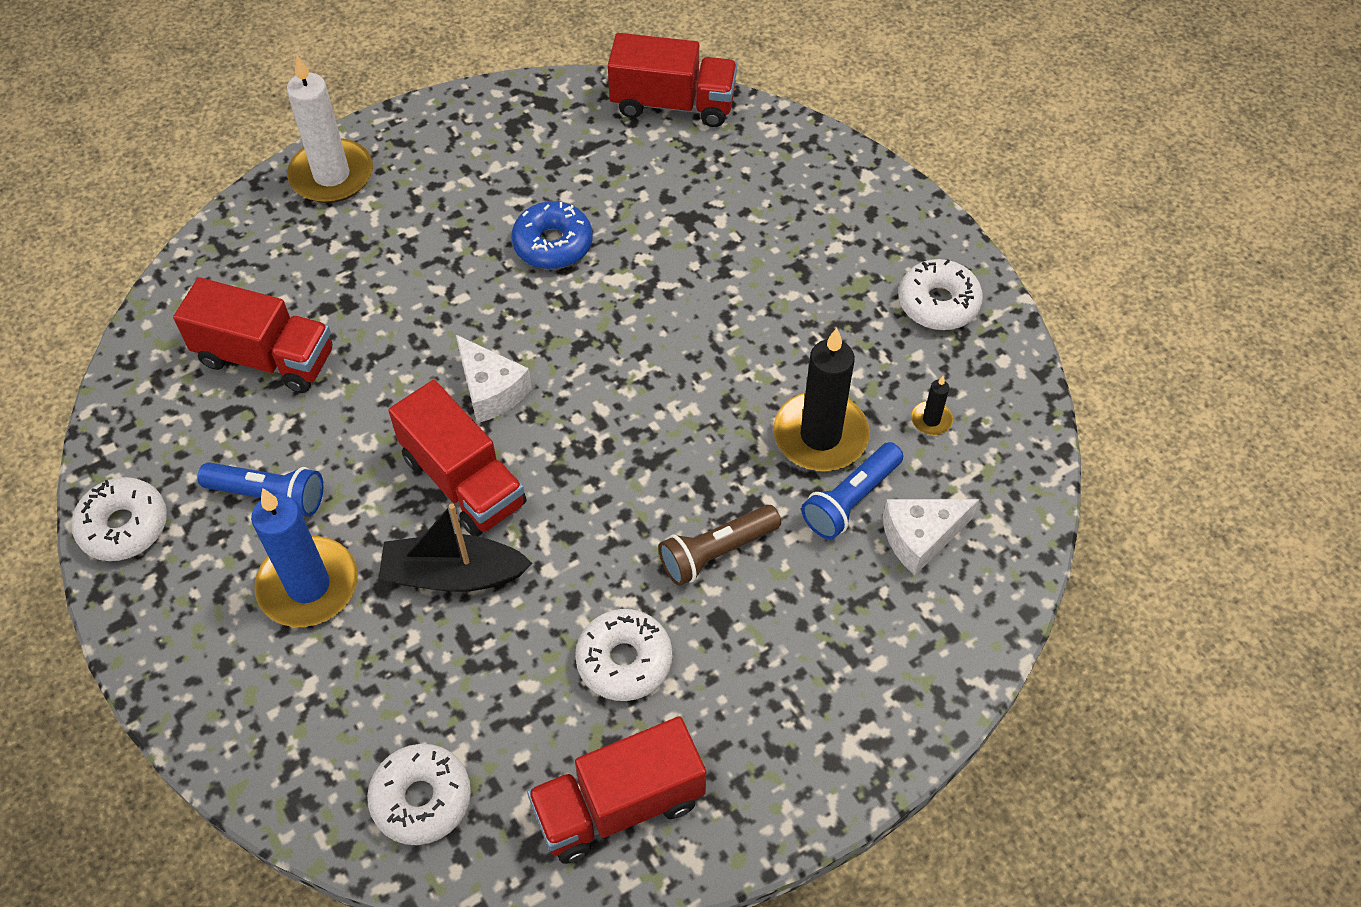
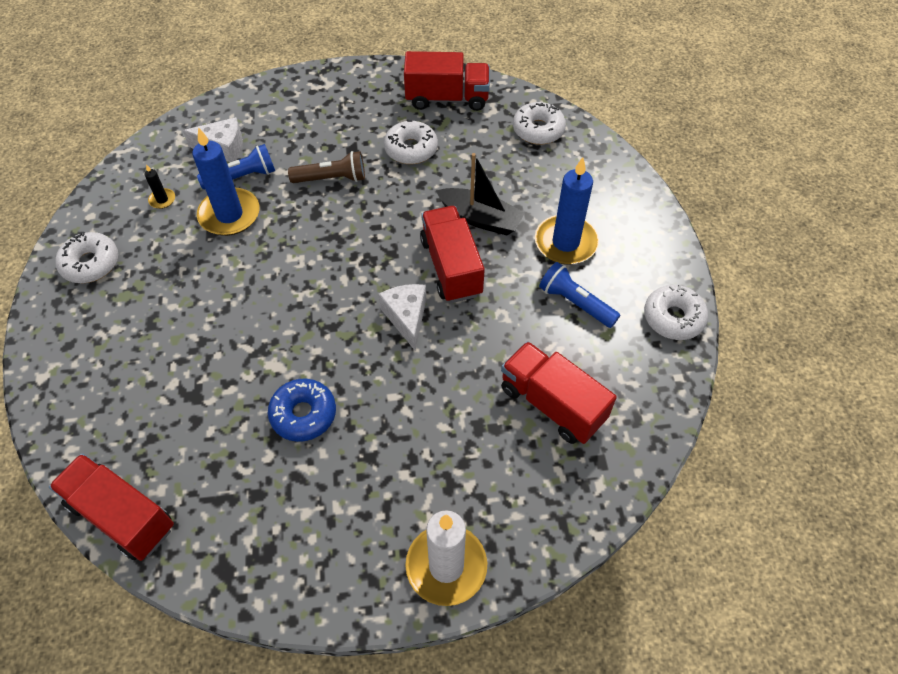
camera: 155 degrees left, 0 degrees up
(820, 435) = (229, 215): black candle -> blue candle

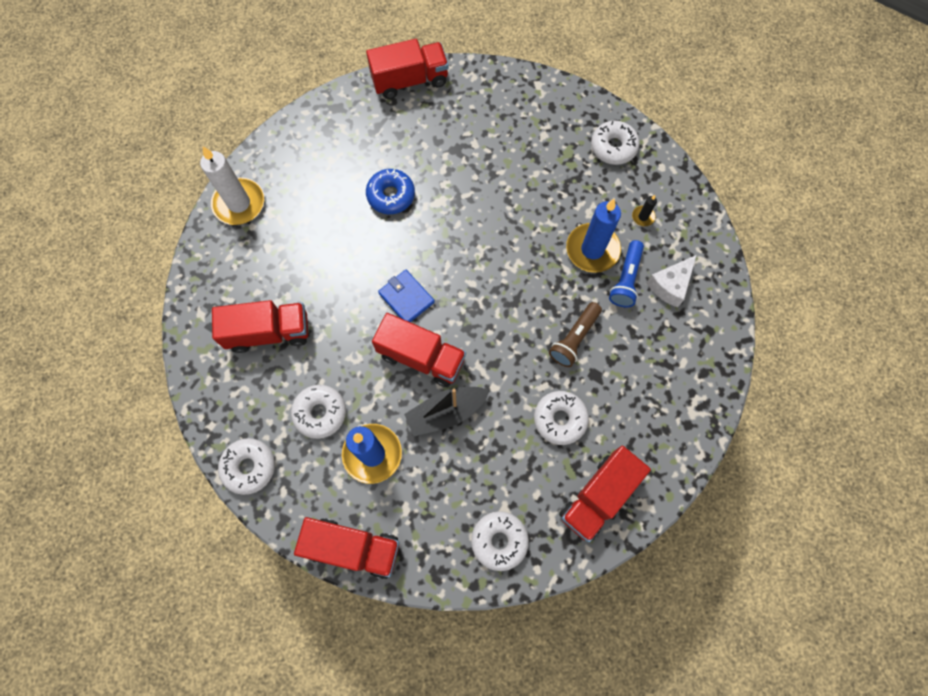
camera: 130 degrees right, 15 degrees up
(406, 317) = (406, 298): white cheese -> blue wallet
(575, 303) = (320, 413): blue flashlight -> white donut
(642, 205) = (353, 547): none -> red truck

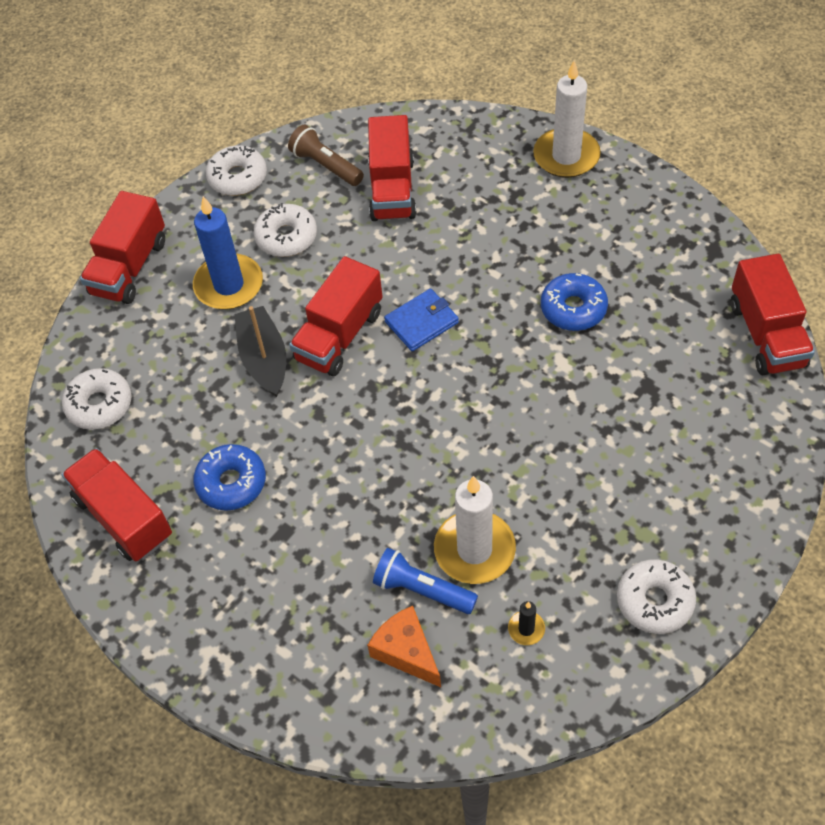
camera: 100 degrees right, 15 degrees down
(560, 419) = (231, 483): white donut -> blue donut
(574, 338) = (339, 511): brown flashlight -> brown flashlight (326, 165)
(592, 249) = (474, 549): blue candle -> white candle
(670, 285) = (406, 652): white cheese -> orange cheese

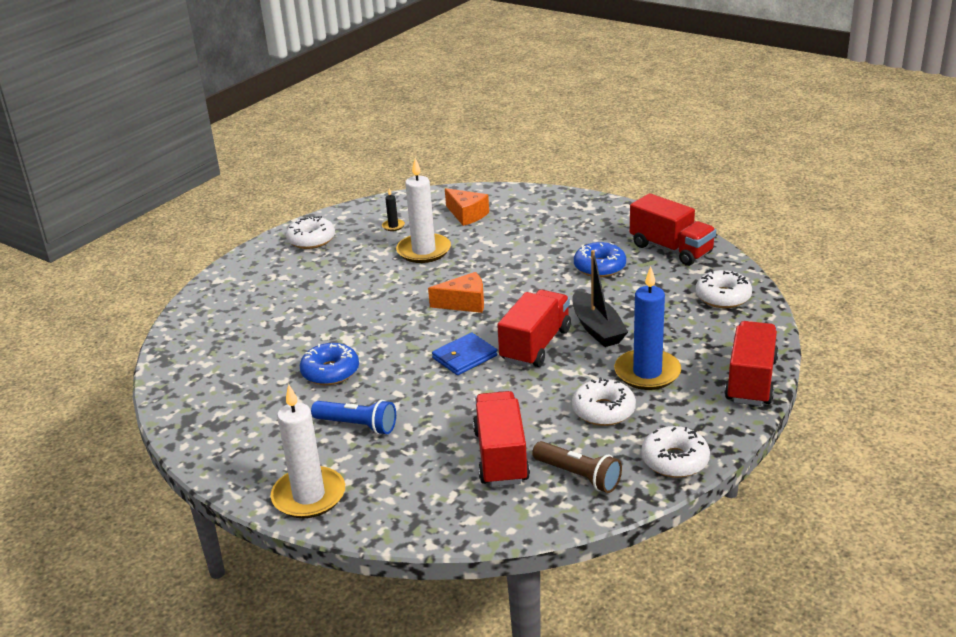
camera: 175 degrees right, 25 degrees down
(418, 420) = (464, 303): none -> orange cheese
(422, 589) = (458, 235): blue flashlight -> blue flashlight (357, 426)
(766, 334) = (173, 364): red truck -> none

